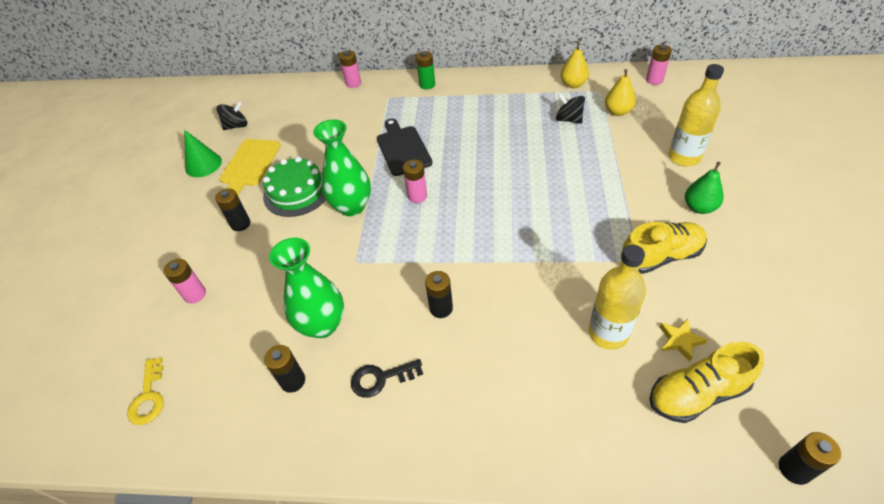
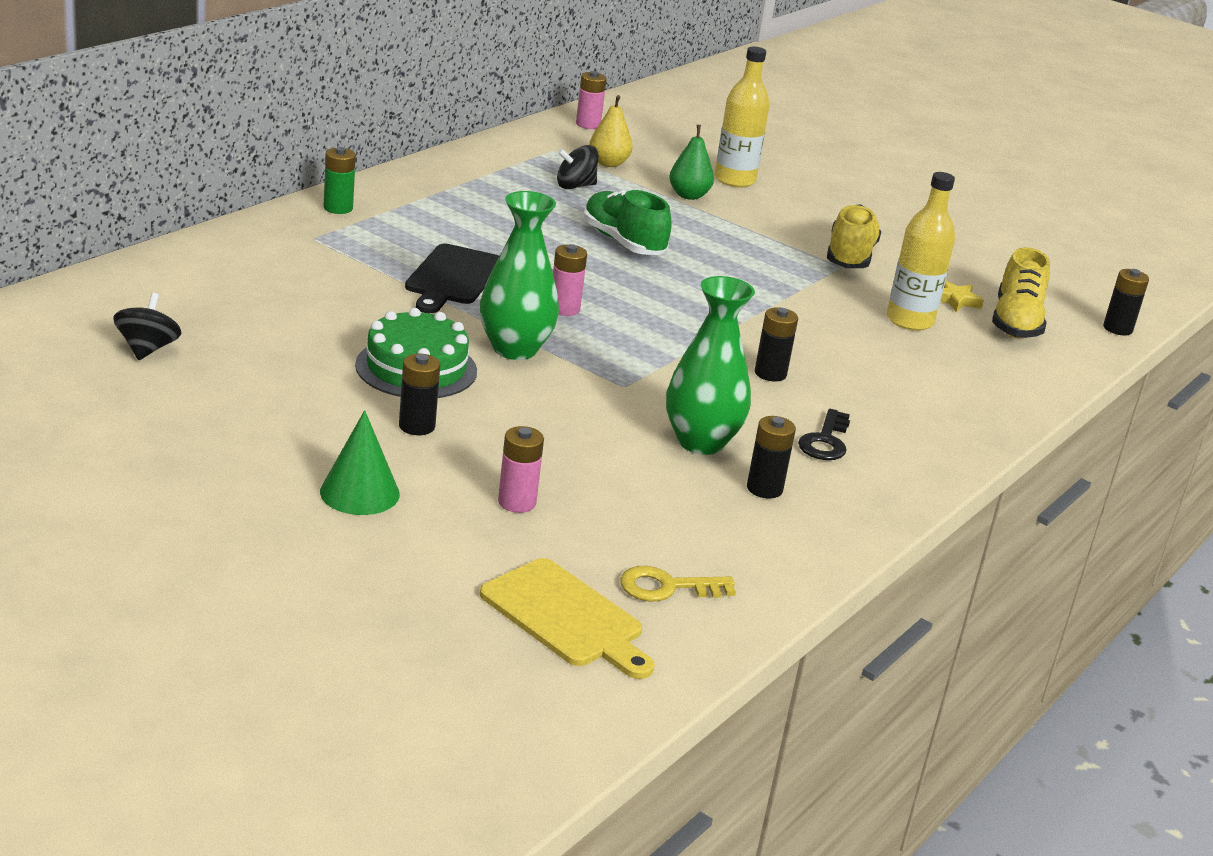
camera: 65 degrees left, 20 degrees down
(149, 397) = (667, 587): yellow key -> yellow key turned 150 degrees clockwise
(203, 164) = (205, 405): green cone -> green cone (359, 492)
(249, 165) = (281, 375): yellow cutting board -> yellow cutting board (566, 617)
(353, 83) = (223, 240): pink battery -> none
(403, 149) = (452, 277): black cutting board -> black cutting board turned 90 degrees counterclockwise
(526, 169) = (623, 242): none -> green shoe
(573, 84) = (514, 153): yellow pear -> none
(699, 207) = (813, 212): green pear -> green pear (688, 195)

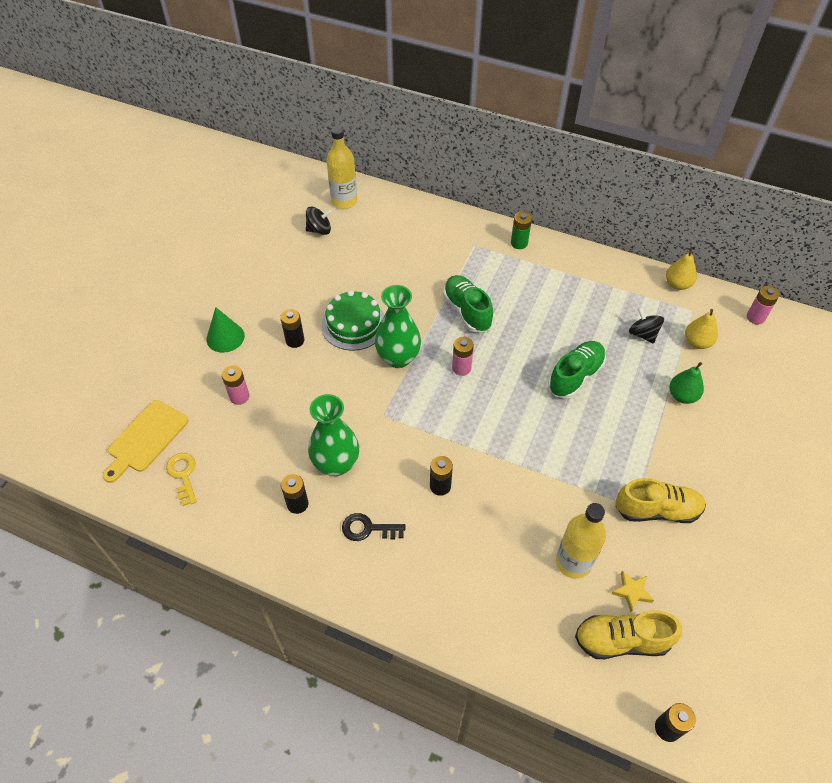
camera: 80 degrees right, 25 degrees up
(452, 277) = (467, 311): black cutting board -> green shoe
(502, 144) = (677, 284): none -> yellow pear
(734, 180) = (736, 417): yellow bottle -> yellow bottle (344, 201)

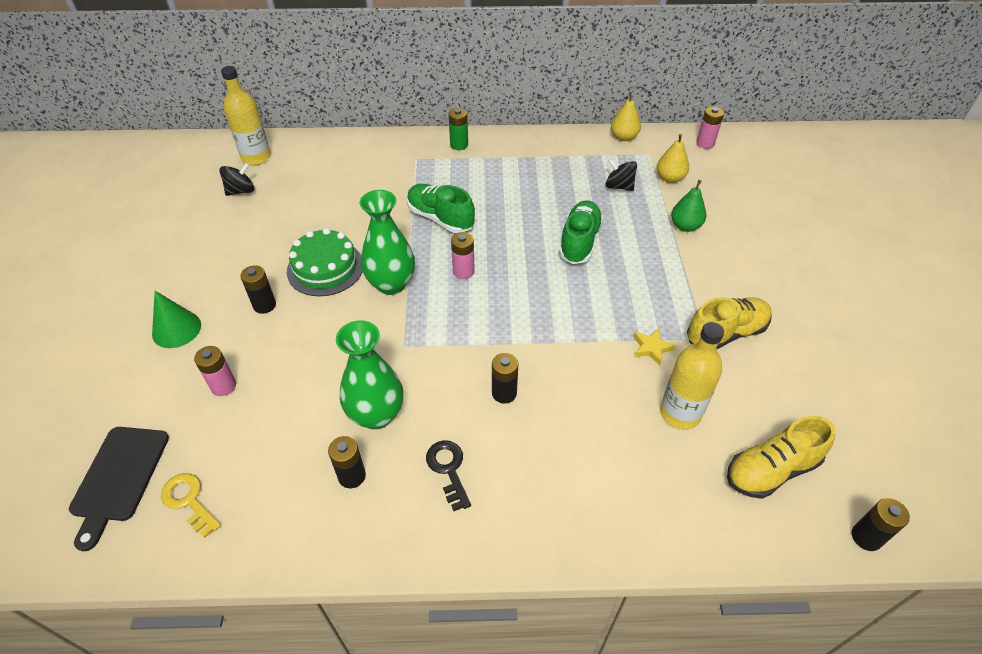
camera: 25 degrees left, 5 degrees down
(146, 439) = (119, 478): yellow cutting board -> black cutting board
(368, 529) = (448, 469): black key -> black key turned 90 degrees clockwise
(632, 592) = (751, 418): yellow star -> yellow star (651, 348)

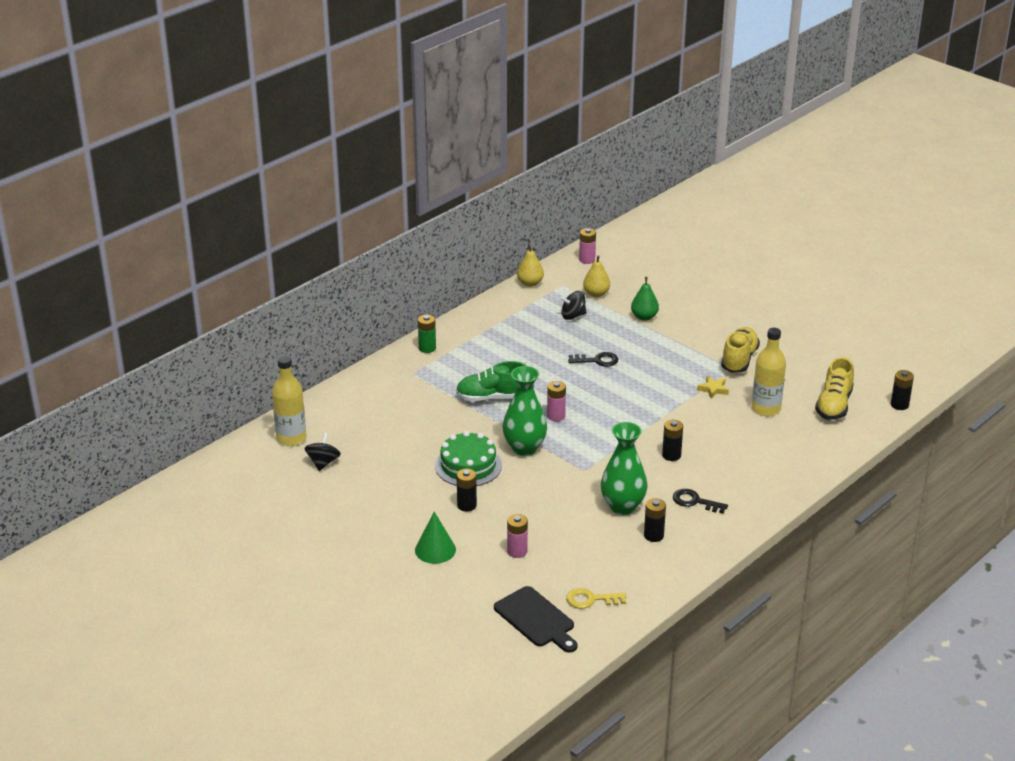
camera: 45 degrees left, 15 degrees down
(579, 242) = (597, 360): green shoe -> black key

